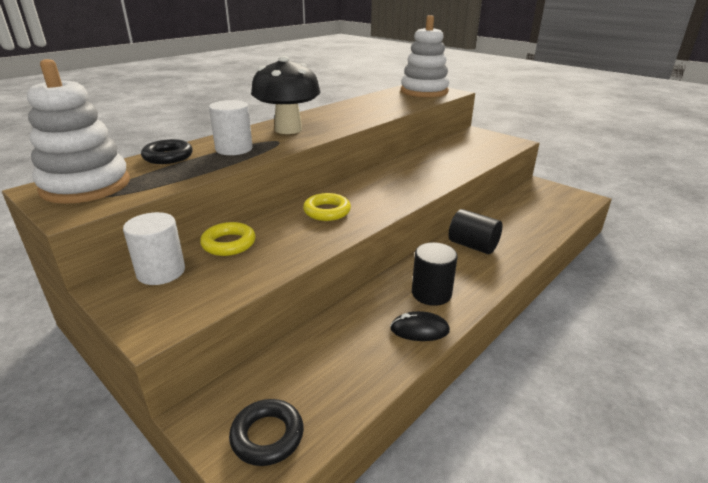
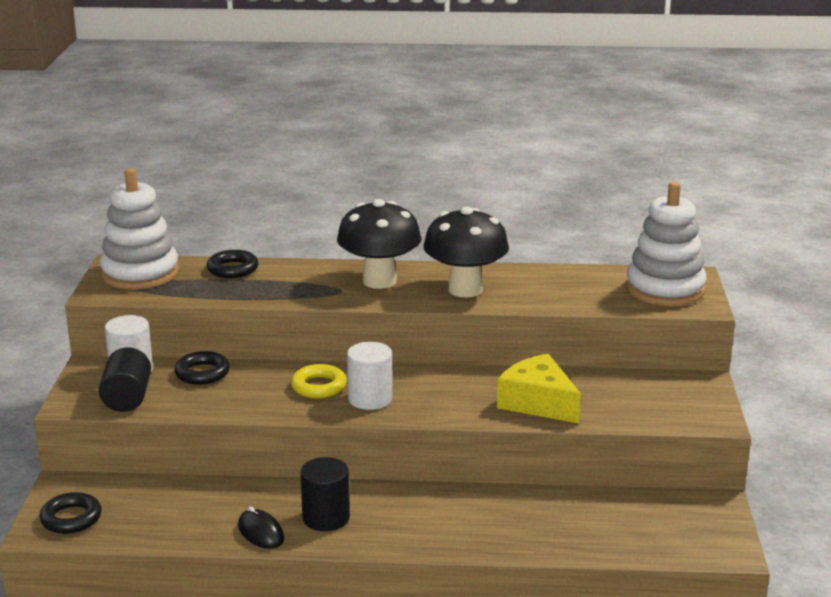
camera: 50 degrees right, 5 degrees down
(229, 243) = (202, 373): yellow ring -> black ring
(234, 149) = (290, 283): white cylinder -> white cylinder (370, 399)
(344, 118) = (465, 289): none -> black mushroom
(445, 166) = (538, 403): none -> yellow cheese
(472, 246) = (455, 509): black cylinder -> black cylinder (127, 398)

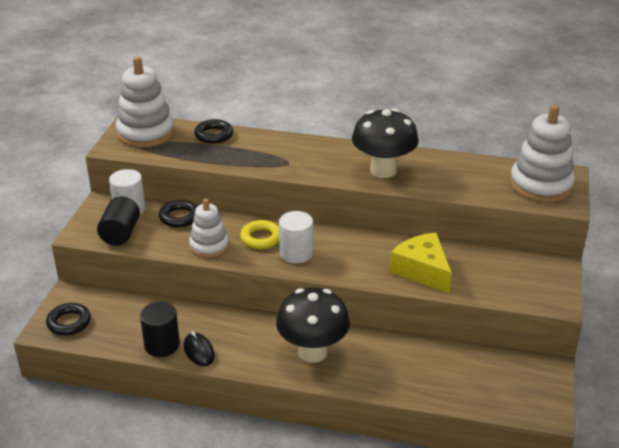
camera: 10 degrees right, 10 degrees up
(252, 401) = (209, 246): none -> white stacking toy
(326, 518) = (249, 344): black cylinder -> black cylinder (162, 345)
(379, 281) = (320, 156): black mushroom -> black mushroom (312, 352)

